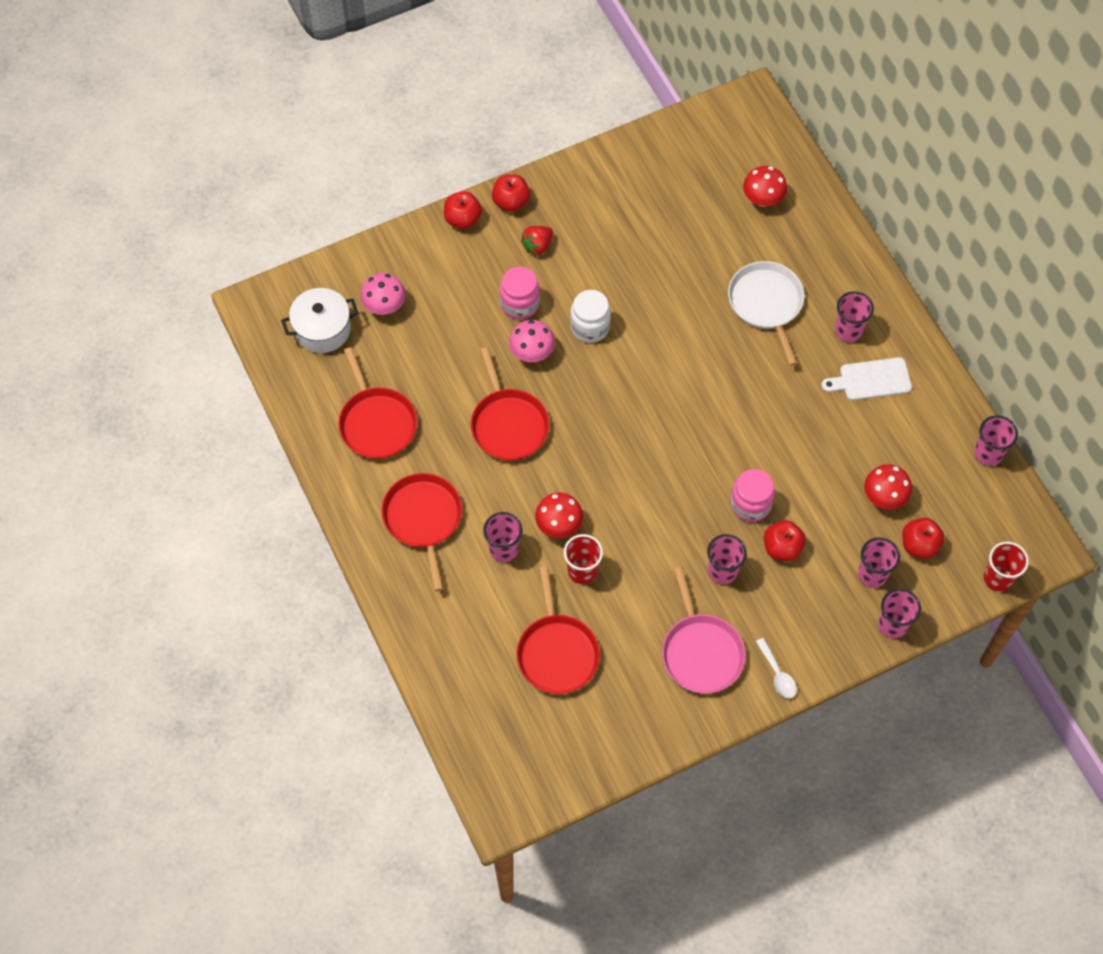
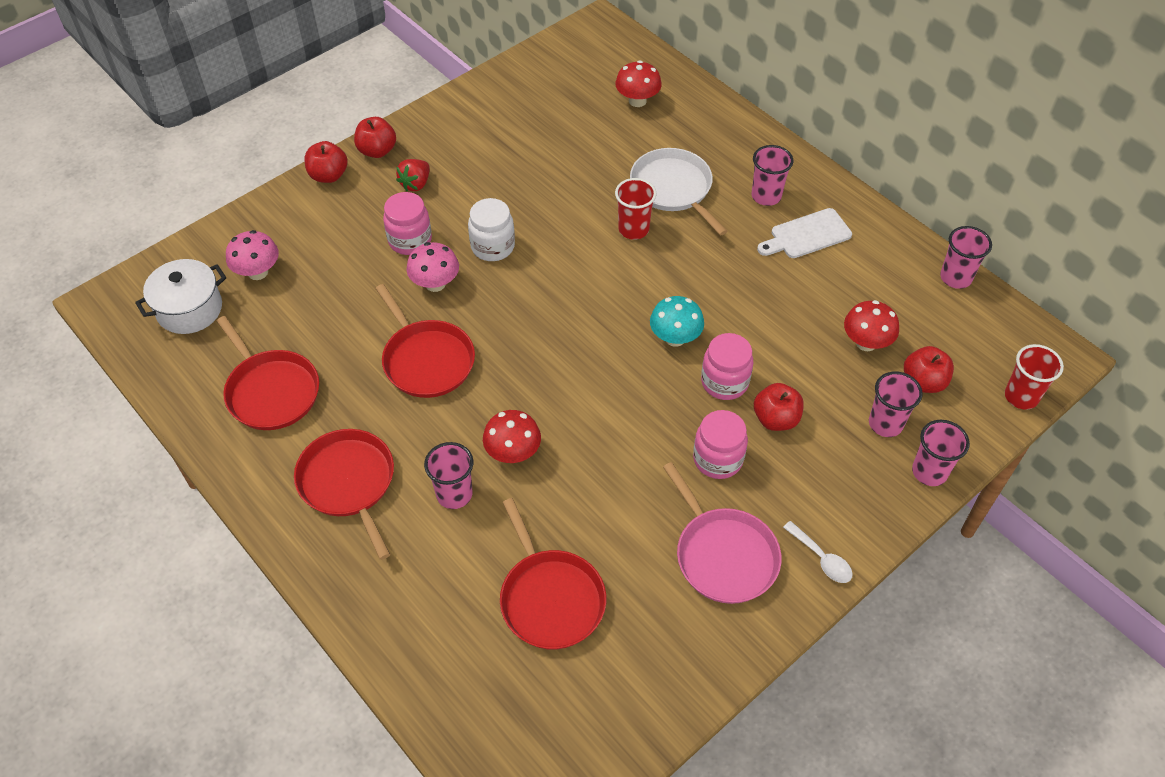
camera: 15 degrees left, 10 degrees down
(582, 571) = (555, 497): red cup -> red cup (633, 229)
(722, 453) = (675, 338): none -> turquoise mushroom
(722, 571) = (717, 459): pink cup -> pink jar

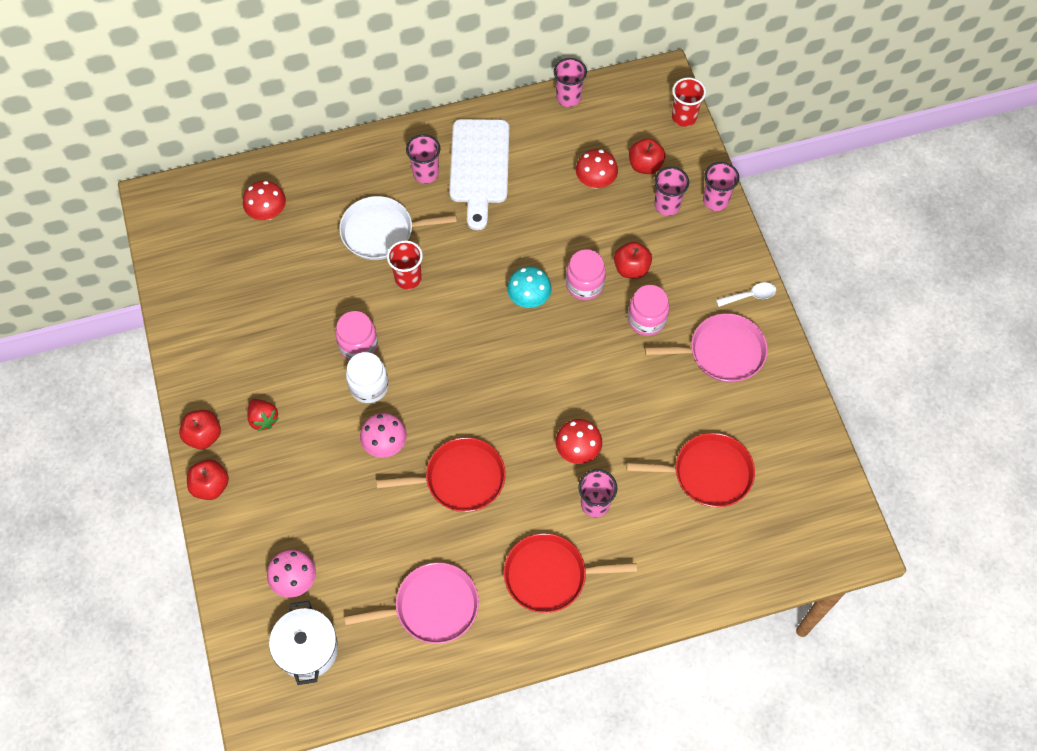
camera: 65 degrees left, 10 degrees up
(271, 391) = (432, 606): red pan -> pink pan
(410, 240) = (326, 446): pink jar -> pink jar (358, 346)
(807, 235) = (479, 166): white cutting board -> white cutting board, size x1.60

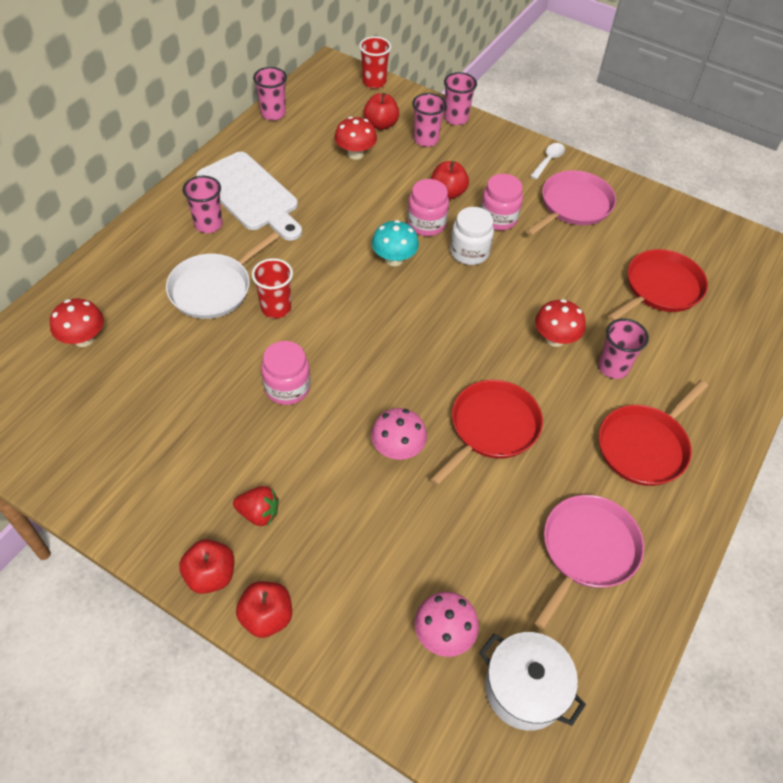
camera: 45 degrees left, 10 degrees down
(369, 386) = (332, 413): white jar -> white jar (469, 252)

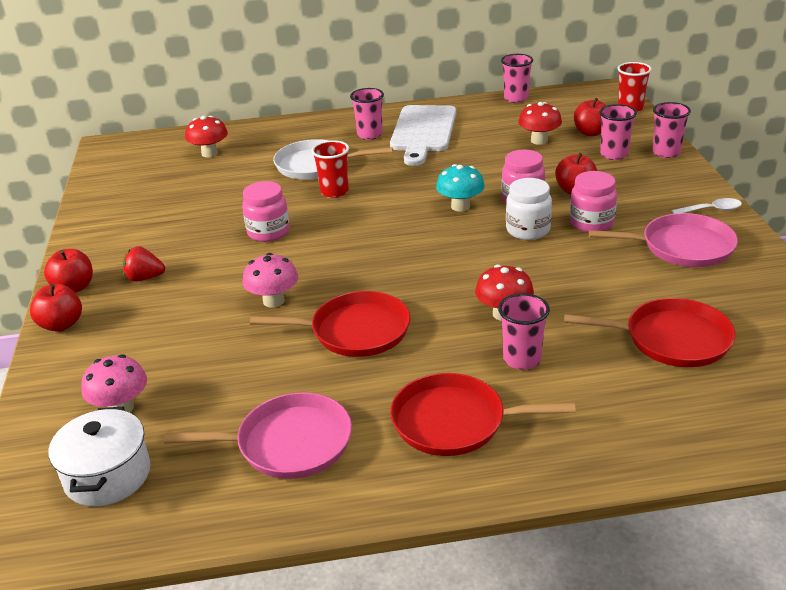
camera: 55 degrees right, 20 degrees down
(259, 513) = (145, 278): red strawberry -> red strawberry turned 120 degrees clockwise

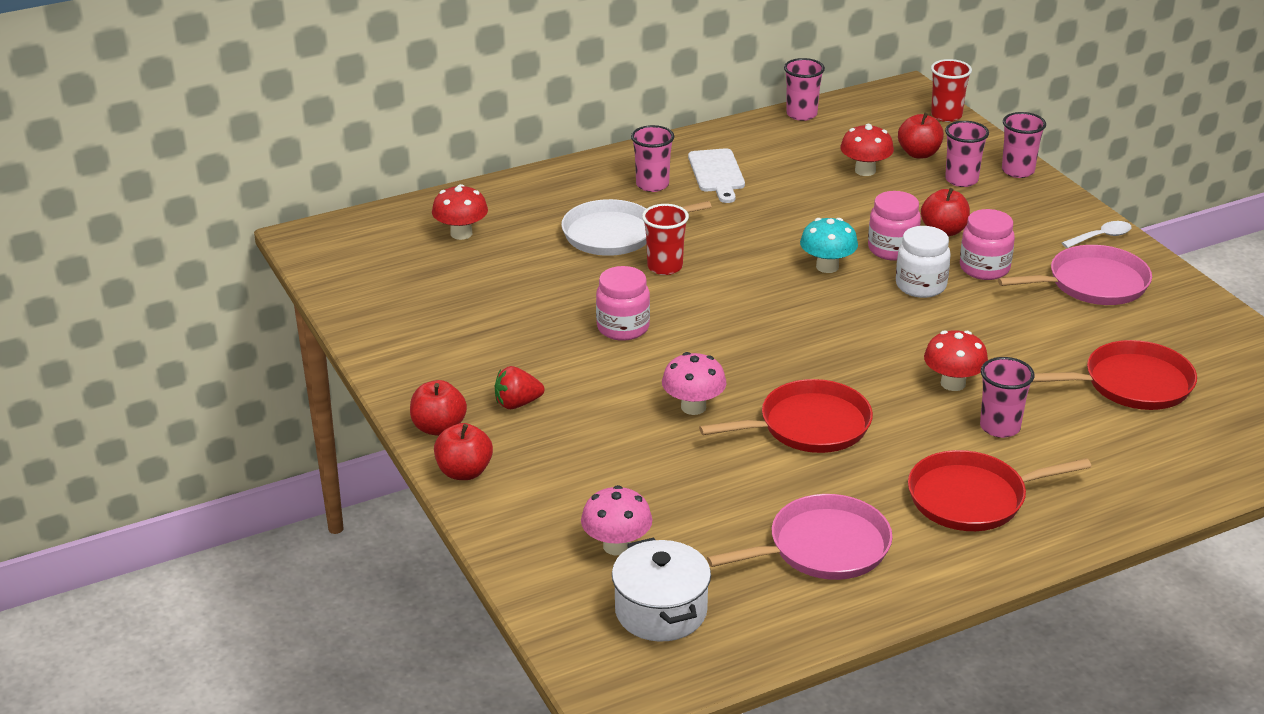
camera: 20 degrees left, 0 degrees up
(423, 132) = (717, 173): white cutting board -> white cutting board, size x0.63

